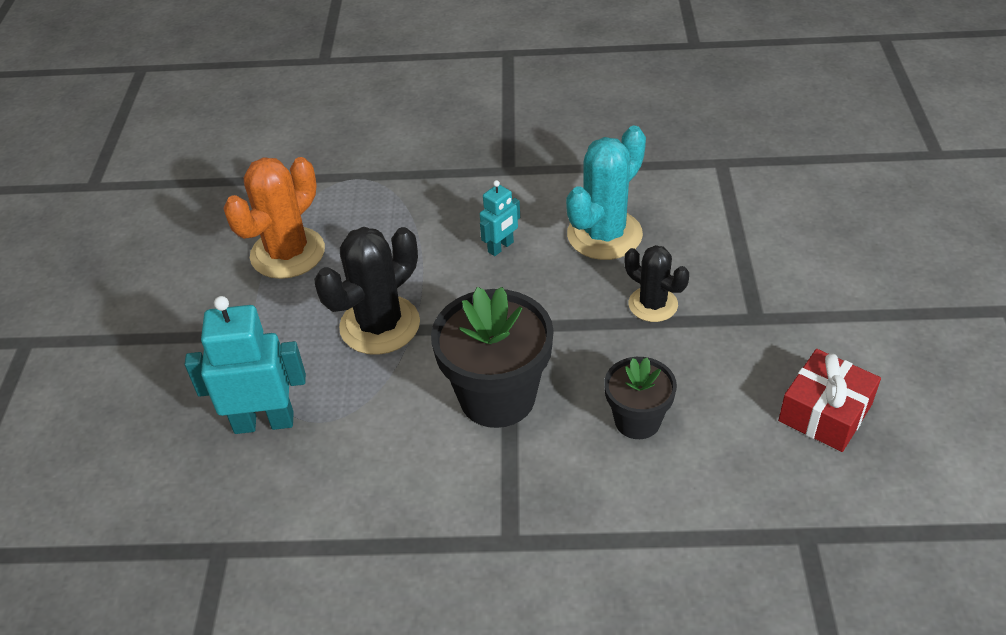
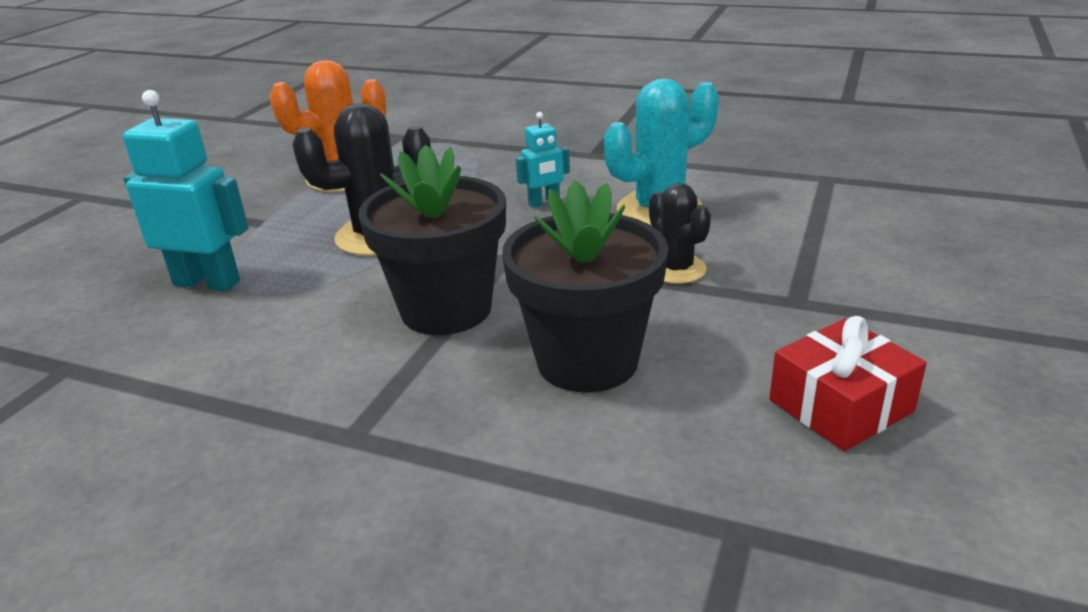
camera: 20 degrees right, 15 degrees down
(637, 420) = (587, 361): black flower pot -> black flower pot, size x1.70

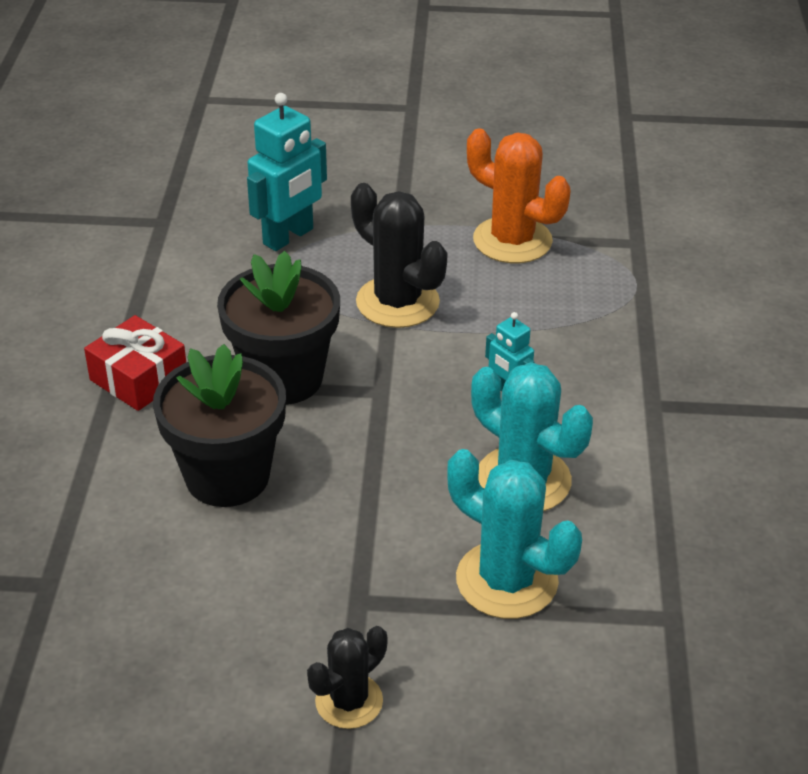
camera: 70 degrees right, 10 degrees up
(207, 282) = (288, 237): turquoise robot -> turquoise robot turned 45 degrees clockwise
(676, 269) = (396, 509): black cactus -> black cactus (349, 701)
(779, 231) = (506, 580): none -> turquoise cactus
(840, 405) = (197, 635): red gift -> red gift (139, 378)

